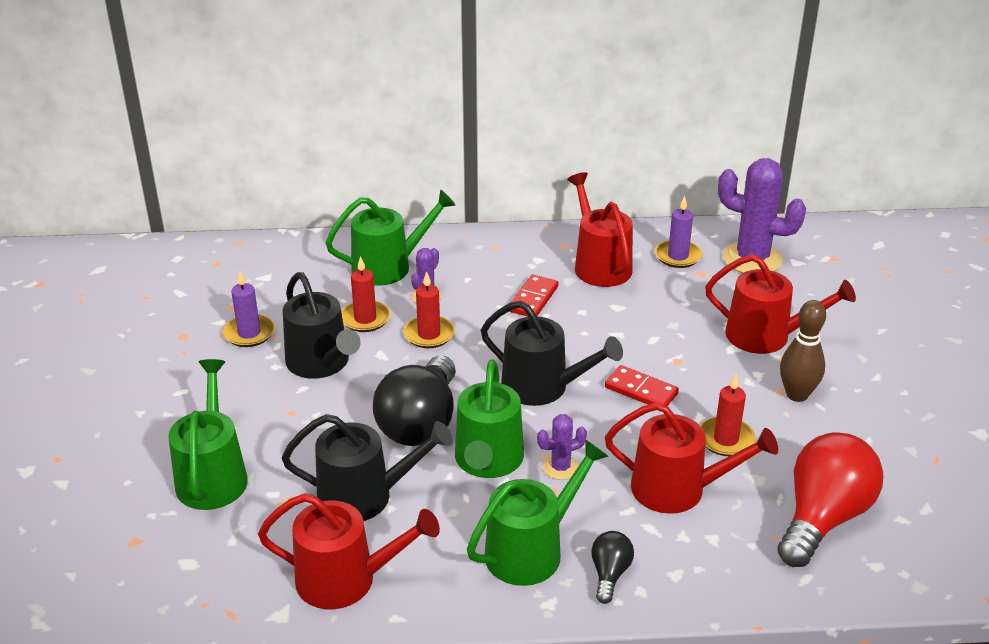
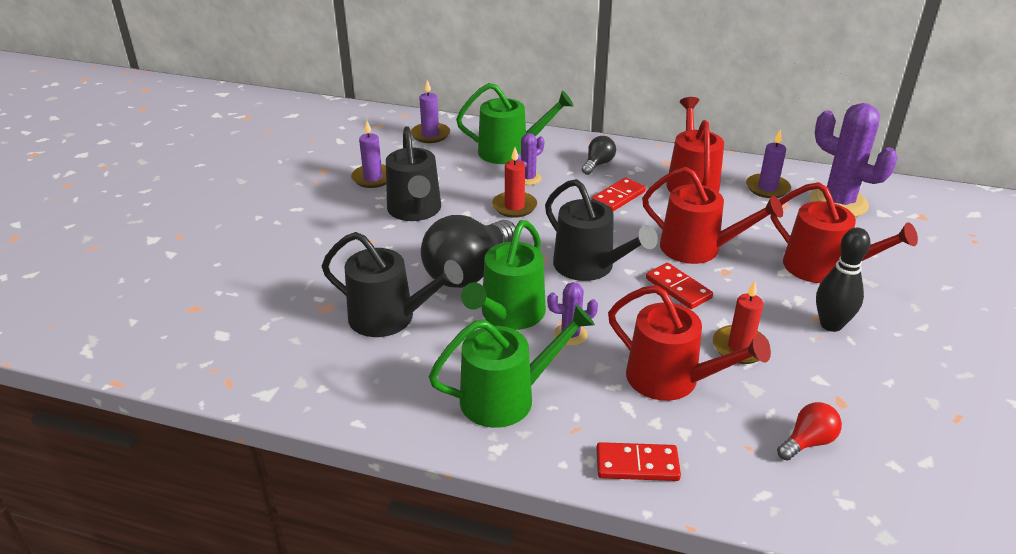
camera: 20 degrees right, 0 degrees up
(213, 476) = (281, 274): green watering can -> none
(285, 263) = (430, 135): none -> purple candle
(346, 579) = (335, 380): red watering can -> red watering can (697, 248)
(365, 319) = (469, 185): red candle -> none
(609, 574) = (567, 437): black light bulb -> black light bulb (598, 164)
(685, 582) = (637, 464): none -> red domino
(797, 395) = (831, 324): brown bowling pin -> black bowling pin
(823, 518) = (807, 442): red light bulb -> red light bulb, size x0.47

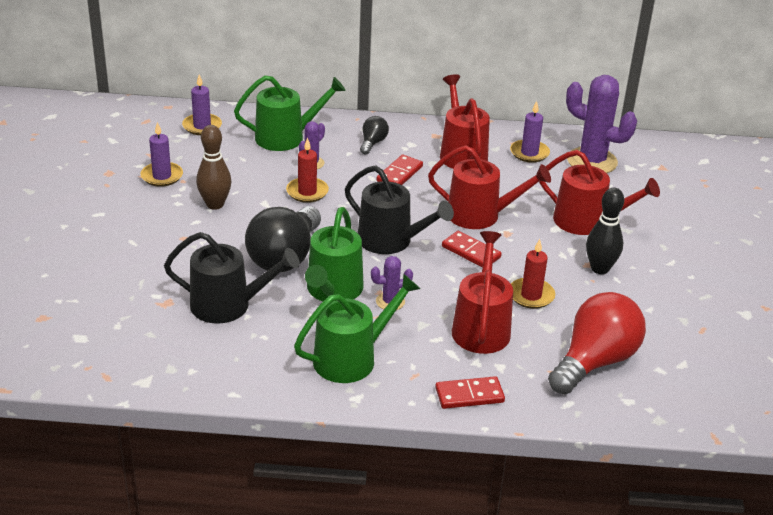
camera: 15 degrees left, 0 degrees up
(415, 210) = (215, 204): black watering can -> brown bowling pin
(671, 379) = (481, 328): red watering can -> red watering can turned 105 degrees counterclockwise
(807, 442) = (594, 361): red light bulb -> red light bulb, size x2.12

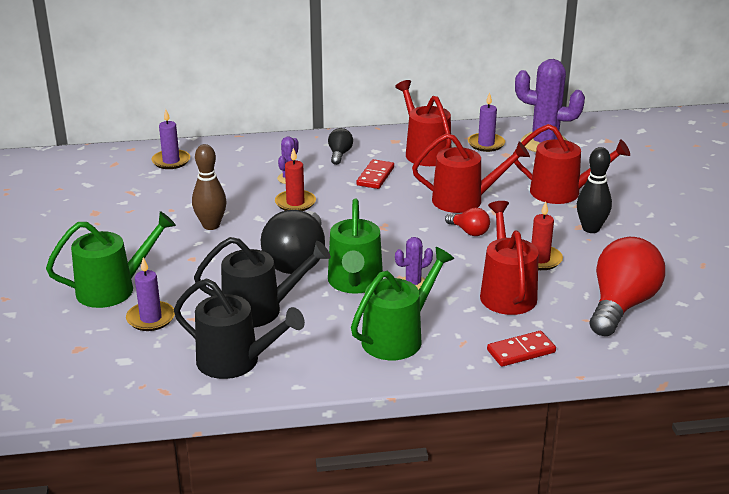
camera: 10 degrees left, 5 degrees down
(162, 176) = (149, 208): purple candle -> purple candle (151, 318)
(286, 137) = (256, 160): green watering can -> green watering can (113, 289)
(390, 241) = (391, 233): black watering can -> black watering can (235, 361)
(471, 252) = (469, 231): red domino -> red light bulb

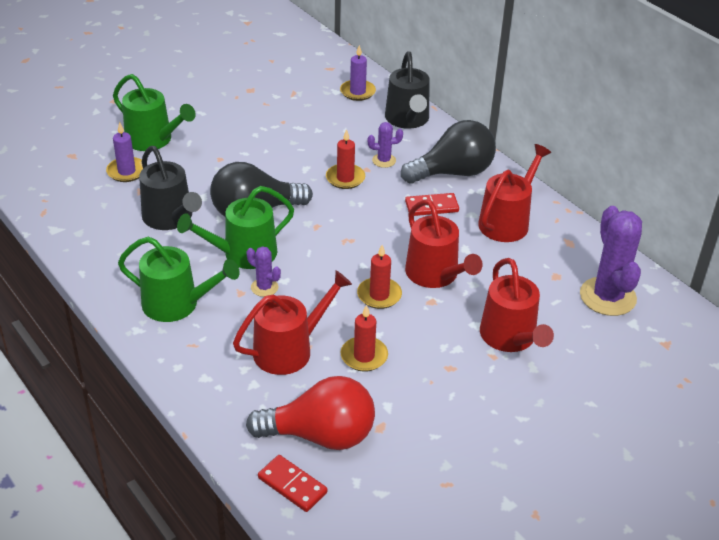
camera: 60 degrees right, 10 degrees up
(211, 225) = (274, 149): brown bowling pin -> none
(235, 361) = (96, 231): black watering can -> black watering can (407, 119)
(339, 154) = (453, 173): black light bulb -> black light bulb, size x2.12
(469, 231) = (379, 295): red light bulb -> red candle
(486, 144) = (564, 256): purple candle -> none
(521, 351) = (200, 385): red domino -> red domino (292, 485)
(591, 229) = (452, 378): black bowling pin -> none

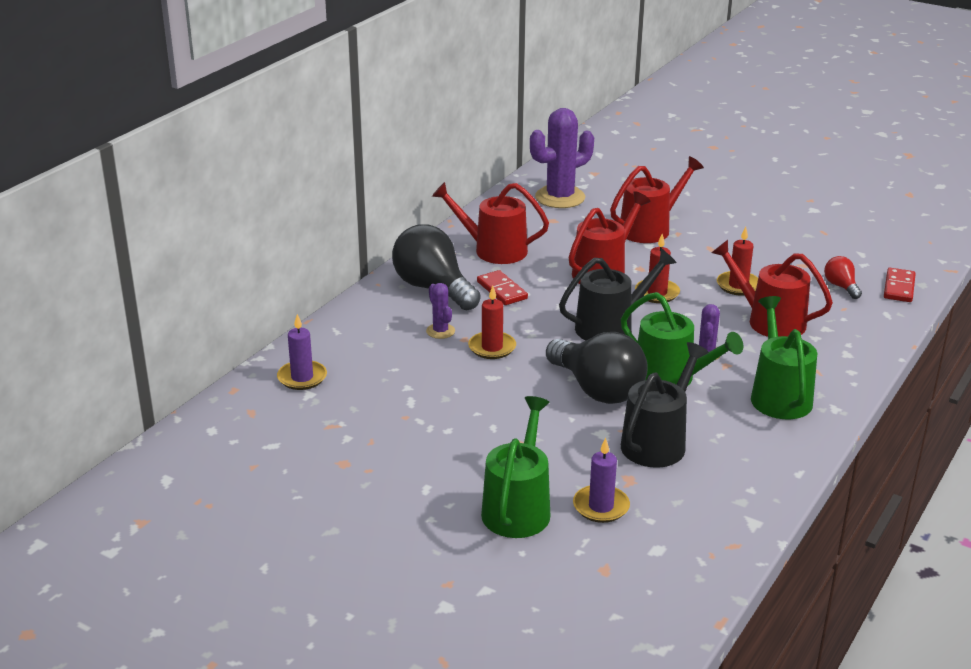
camera: 110 degrees left, 10 degrees down
(320, 435) = (841, 286): red light bulb -> red light bulb, size x0.47
(407, 119) = (345, 332): black watering can -> black watering can (610, 327)

